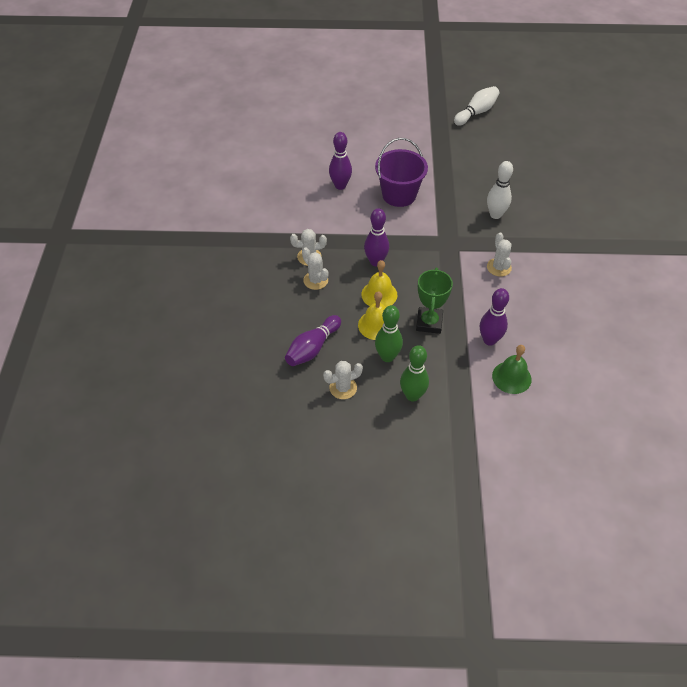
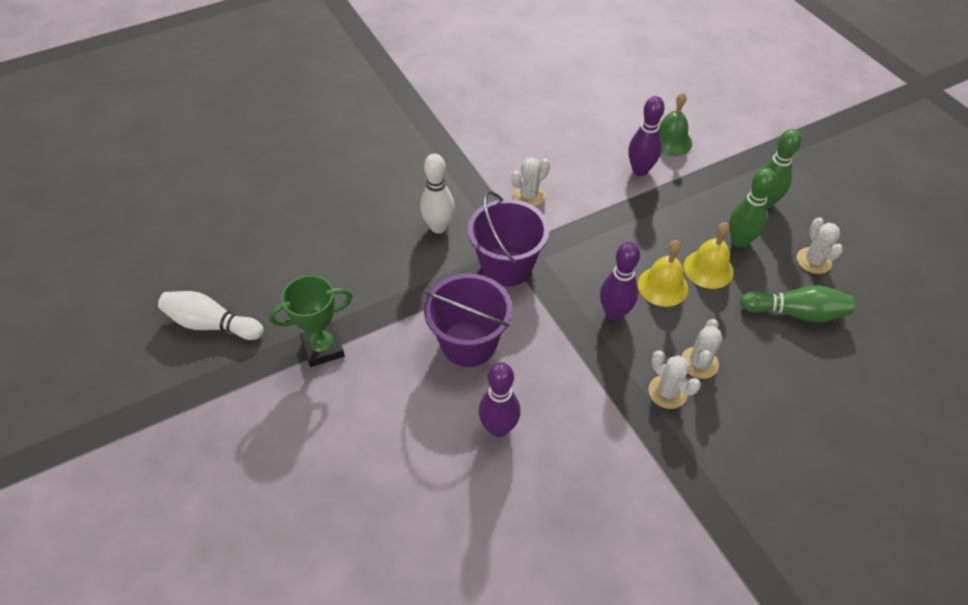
camera: 120 degrees left, 0 degrees up
(312, 348) = (795, 313): purple bowling pin -> green bowling pin
(343, 388) = (813, 261): white cactus -> white cactus turned 45 degrees clockwise
(429, 323) = (662, 225): green trophy -> green trophy (323, 348)
(444, 231) = (506, 266): none -> purple bucket

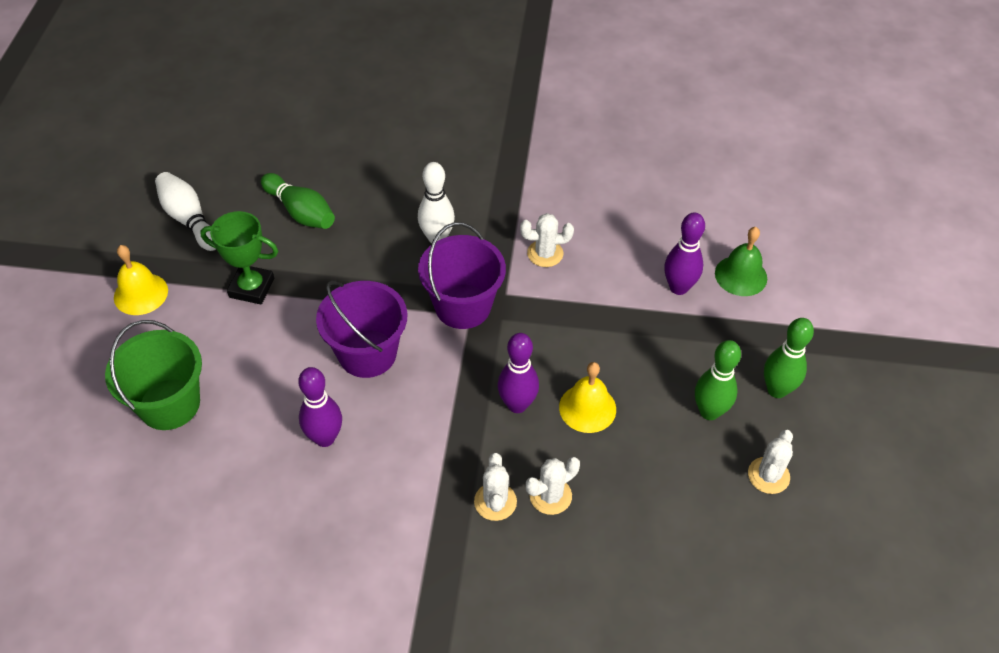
camera: 35 degrees right, 0 degrees up
(341, 486) = (169, 404): none -> green bucket
(708, 269) = (649, 419): yellow bell -> yellow bell (141, 294)
(795, 313) = (694, 511): green bowling pin -> green bowling pin (301, 212)

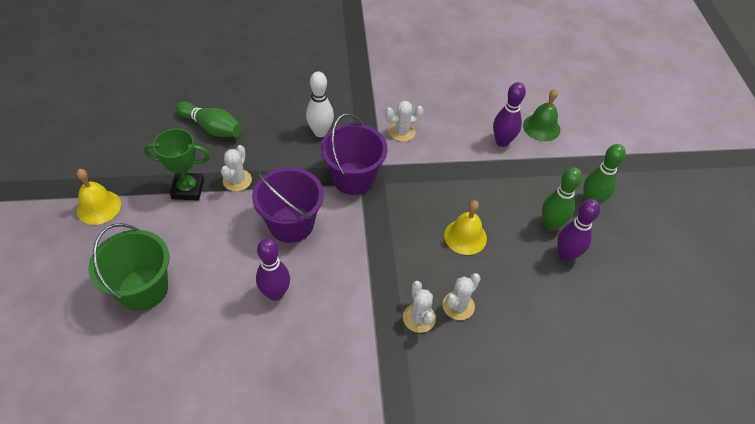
camera: 15 degrees left, 0 degrees up
(189, 219) = (125, 145): white bowling pin -> none
(517, 404) = (414, 243): purple bowling pin -> purple bowling pin (566, 255)
(768, 475) = (605, 262): white cactus -> white cactus (237, 180)

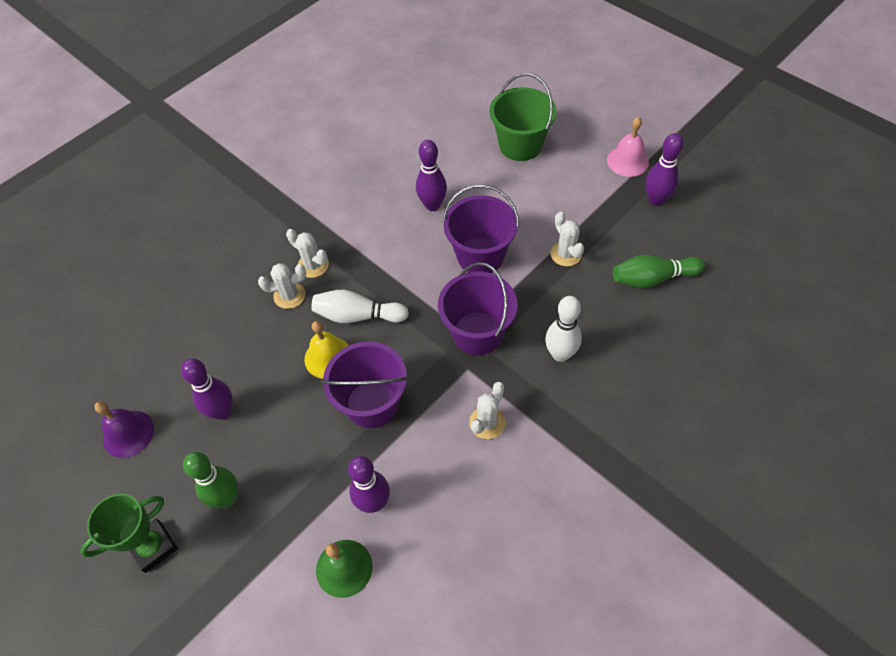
camera: 145 degrees right, 5 degrees up
(99, 207) = (627, 161): yellow bell -> pink bell
(131, 166) = (656, 200): none -> purple bowling pin
(188, 189) = (590, 219): green trophy -> green trophy (153, 547)
(420, 249) = (358, 316): none -> white bowling pin
(458, 306) = (289, 295): white cactus -> white cactus turned 75 degrees clockwise
(460, 188) = (372, 404): none -> purple bucket
(551, 224) = (255, 434): green bowling pin -> none
(645, 289) = (128, 433): none -> purple bell

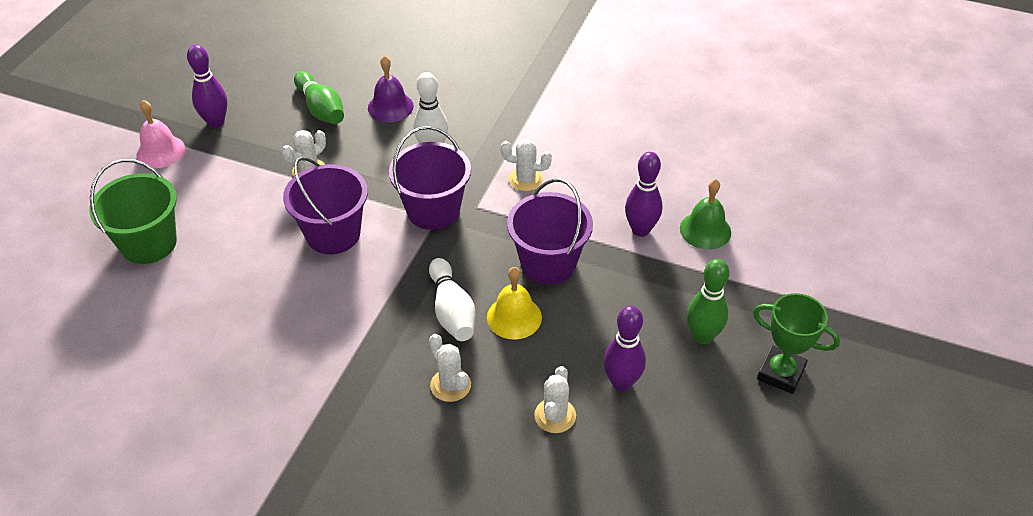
camera: 115 degrees left, 10 degrees down
(128, 433) = (693, 460): purple bell -> purple bell (390, 107)
(313, 265) = (398, 380): white cactus -> white cactus (555, 416)
(432, 205) = (269, 296): purple bowling pin -> none

